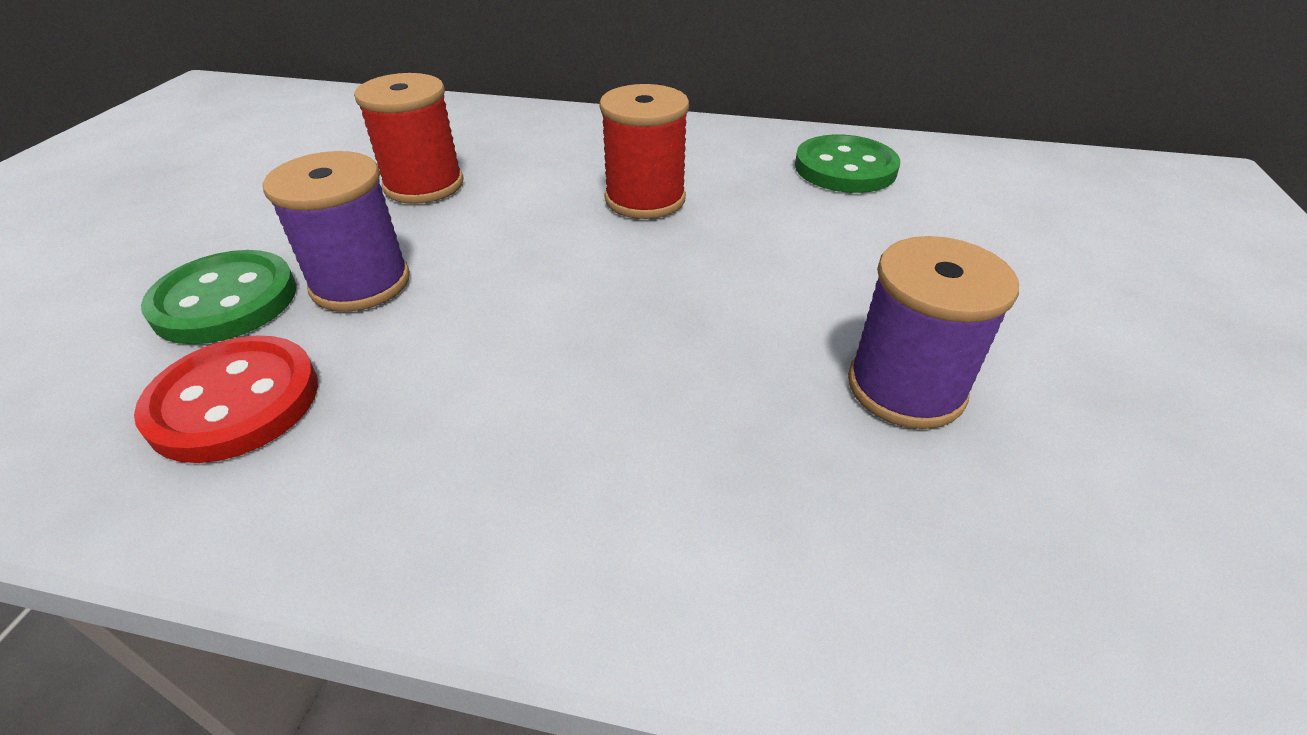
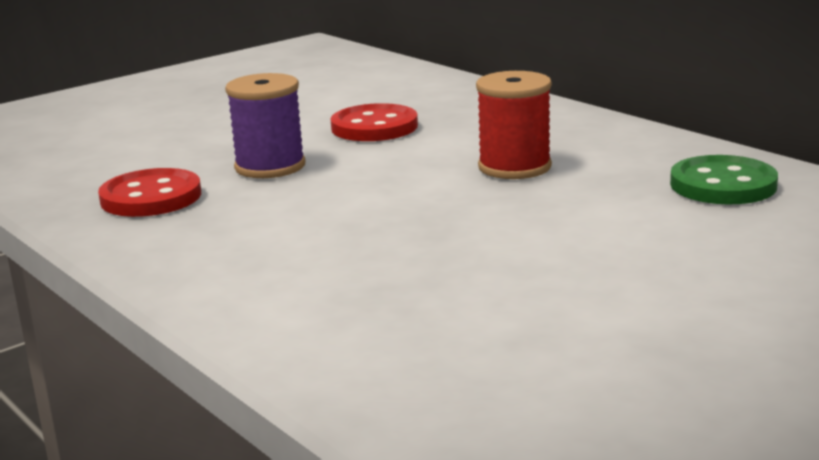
camera: 40 degrees right, 20 degrees down
(225, 301) = (193, 157): green button -> none
(424, 185) = (374, 127): red spool -> red button
(905, 387) = (519, 298): purple spool -> none

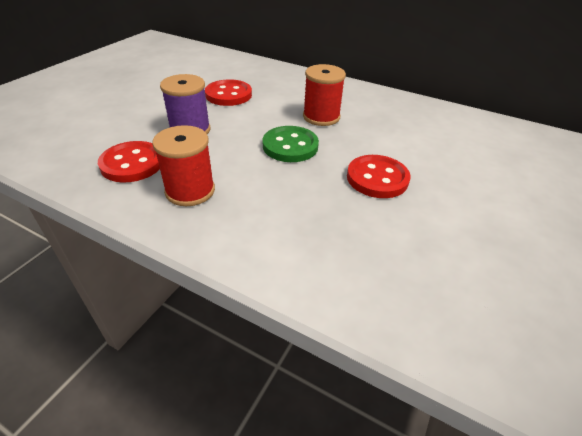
camera: 25 degrees left, 20 degrees up
(209, 234) = (190, 191): none -> red spool
(533, 253) = (377, 178): none -> red button
(723, 185) = (424, 119): green button -> green button (290, 146)

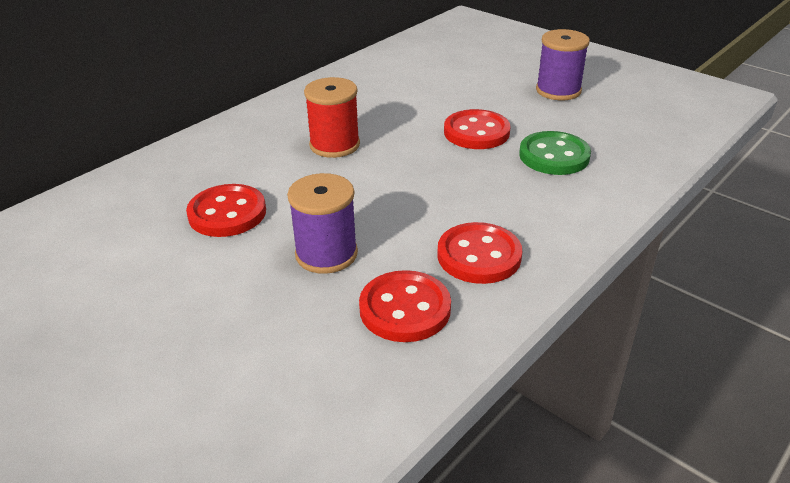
camera: 75 degrees left, 5 degrees down
(190, 191) = (479, 256): red spool -> red button
(290, 146) = (398, 175): green button -> green button (554, 156)
(507, 230) = (558, 90): none -> purple spool

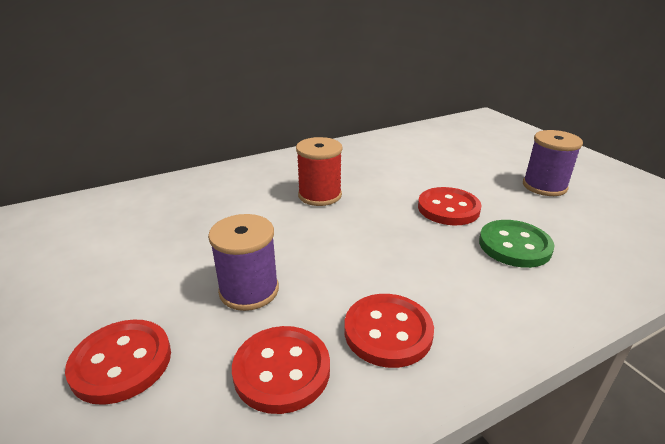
camera: 20 degrees right, 5 degrees down
(227, 213) = (198, 233): red button -> red button (121, 362)

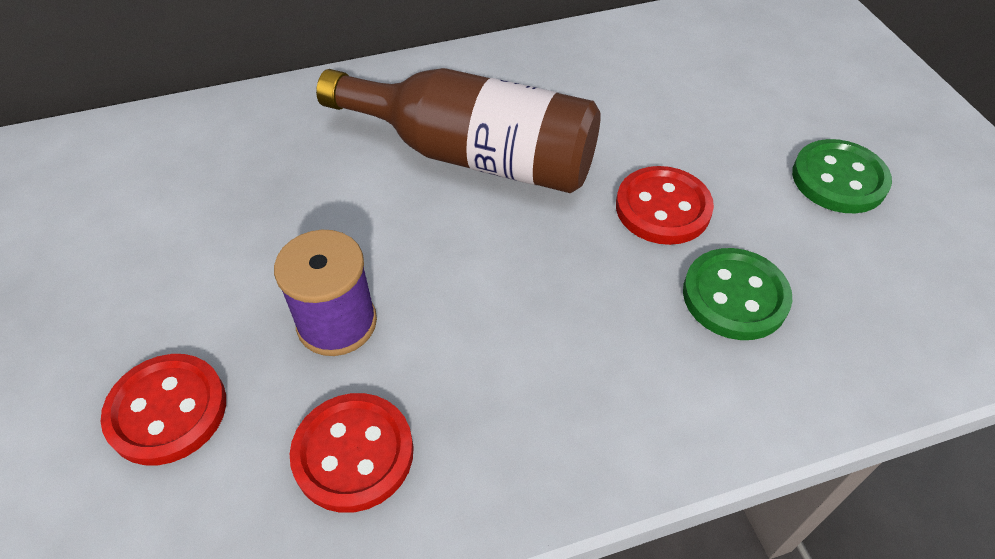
camera: 10 degrees right, 20 degrees up
(320, 195) = (474, 155): red spool -> brown bottle
(388, 332) = (501, 418): red button -> none
(544, 186) = (839, 179): purple spool -> green button

